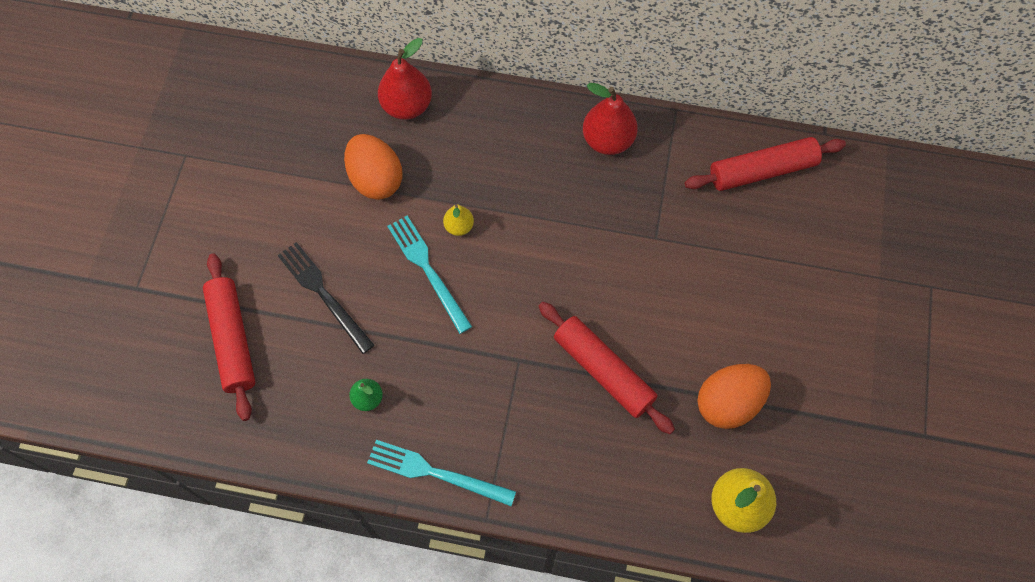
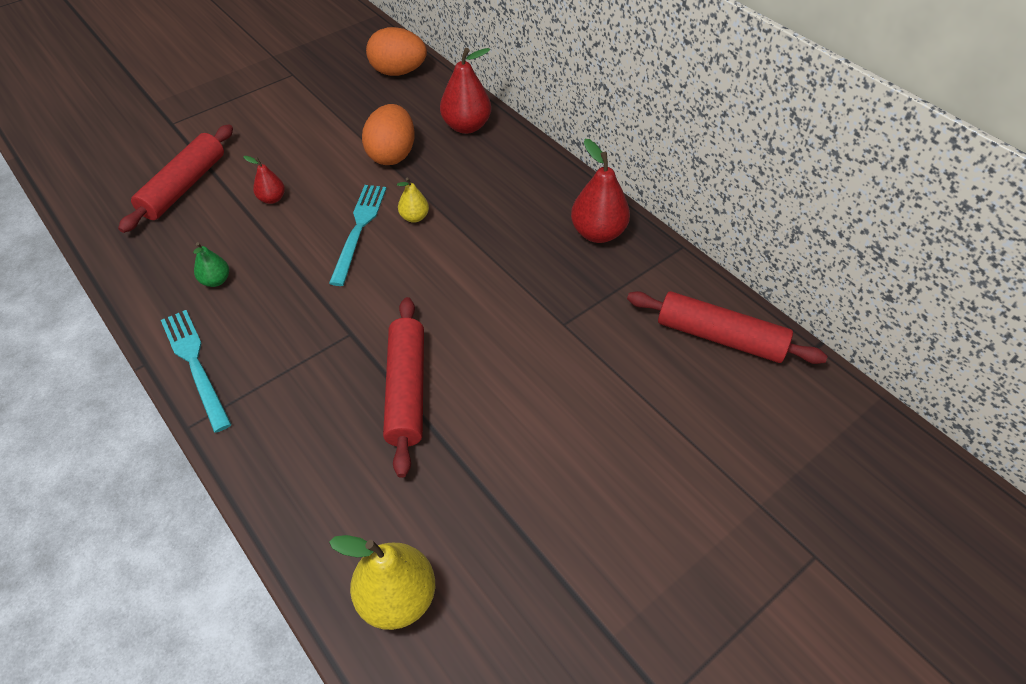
camera: 40 degrees right, 15 degrees down
(324, 295) = (272, 199): black fork -> red pear
(728, 403) = (486, 499): orange egg -> orange egg (398, 72)

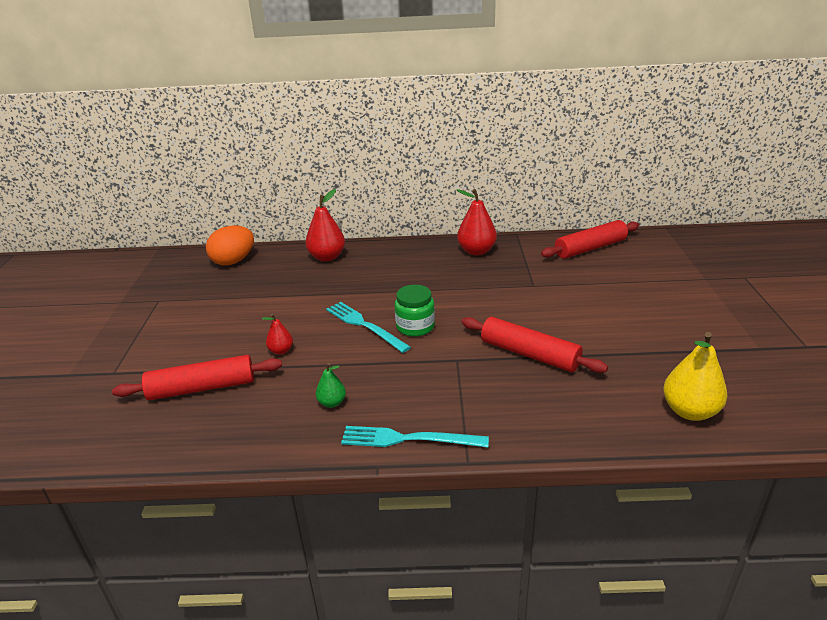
camera: 50 degrees left, 20 degrees down
(184, 186) = (202, 388): red rolling pin -> red rolling pin turned 75 degrees counterclockwise
(387, 268) = (415, 327): none -> green jar
(392, 155) = (311, 290): orange egg -> none
(414, 217) = (382, 302): yellow pear -> none

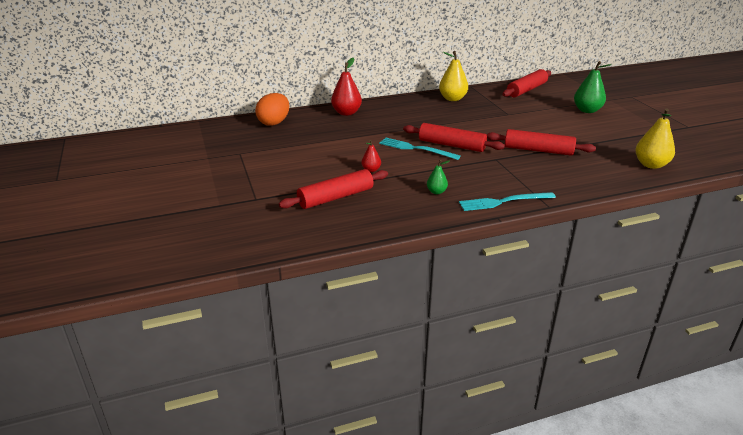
camera: 20 degrees left, 0 degrees up
(415, 327) = (451, 145): green jar -> red rolling pin
(476, 251) = (452, 99): red pear -> yellow pear
(655, 294) = (587, 110): none -> green pear

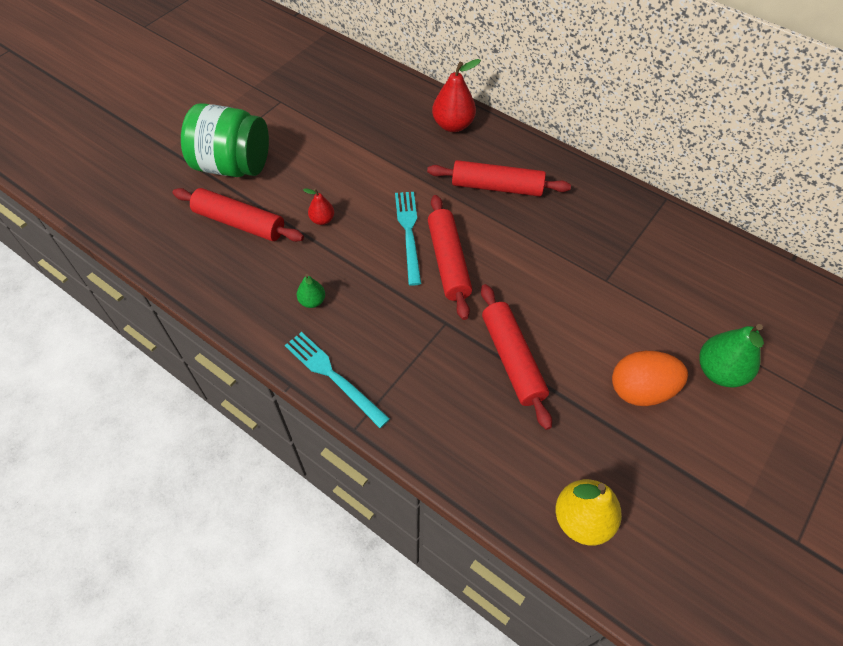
camera: 55 degrees right, 25 degrees up
(274, 123) = (372, 84): orange egg -> orange egg (640, 390)
(276, 185) = (233, 165): none -> green jar
(452, 99) = (598, 199): yellow pear -> none
(526, 90) = (723, 266): red rolling pin -> red rolling pin (497, 187)

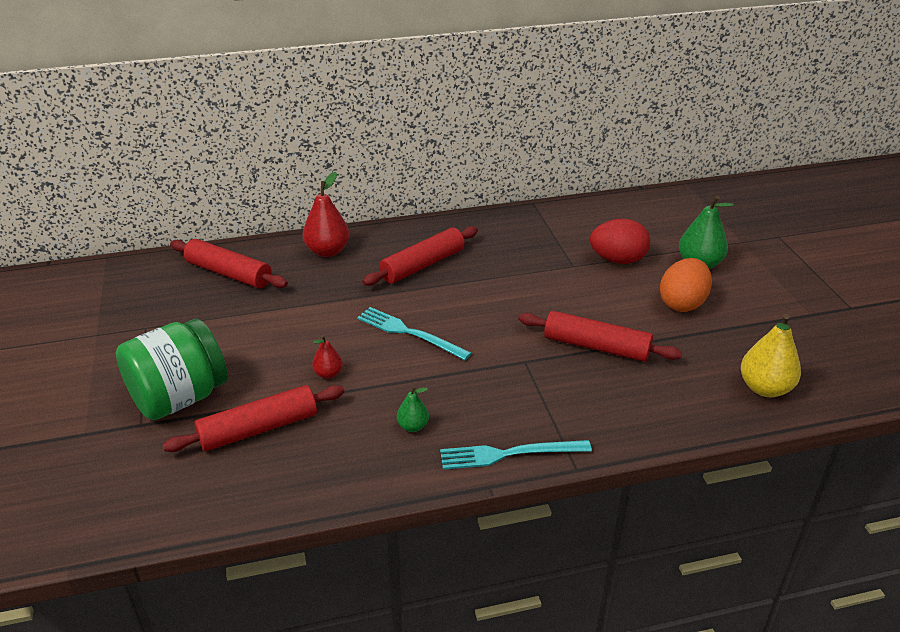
camera: 50 degrees left, 20 degrees down
(448, 262) = (466, 328): red rolling pin -> red rolling pin (229, 273)
(652, 306) = (617, 260): none -> red egg

